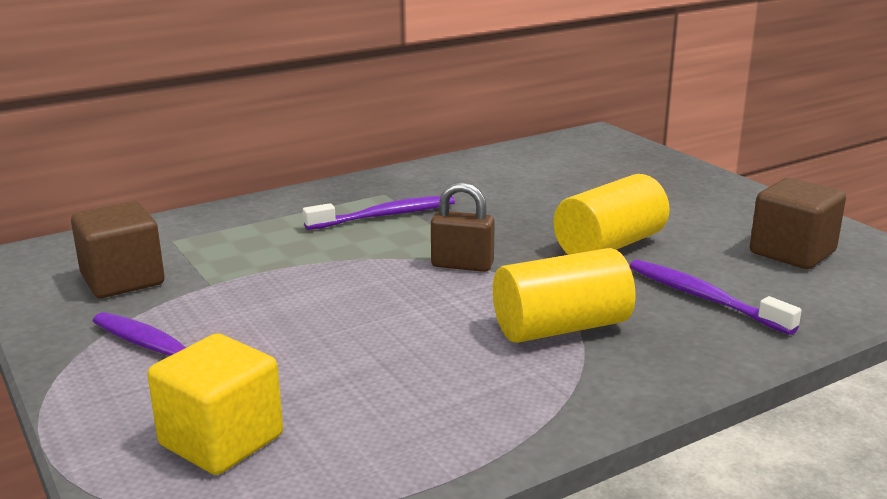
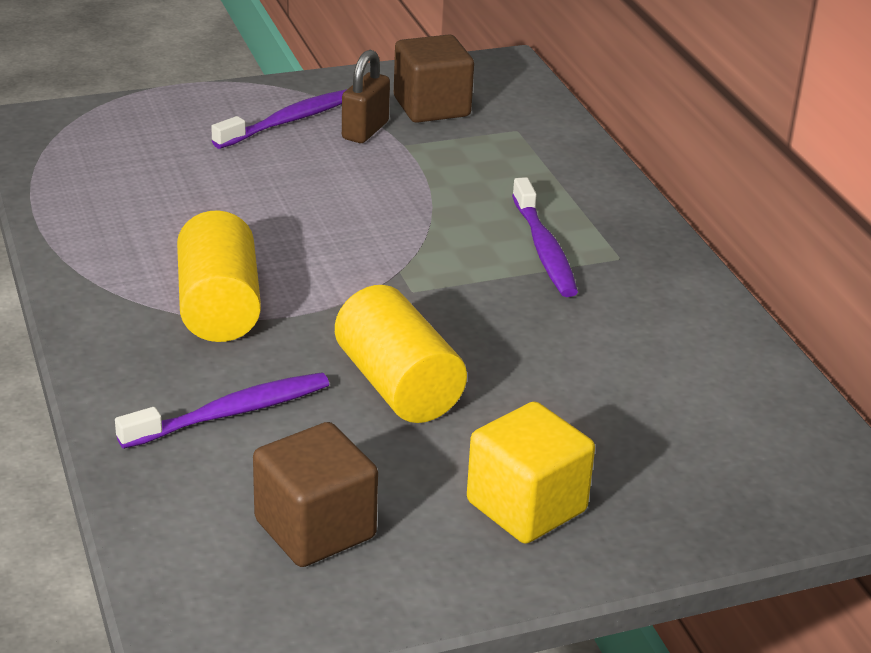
camera: 100 degrees right, 10 degrees up
(221, 440) = (143, 139): yellow cube -> yellow cube (526, 506)
(462, 265) = (387, 277): brown padlock -> brown padlock (365, 131)

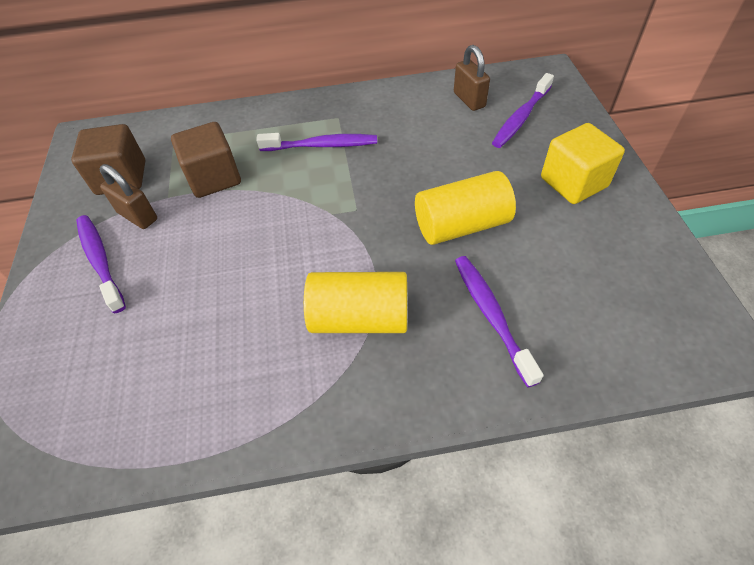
camera: 75 degrees left, 20 degrees up
(315, 529) = (608, 276): brown cube -> brown cube (214, 178)
(692, 451) = (521, 118): none -> purple toothbrush
(723, 390) = (469, 100): none -> brown padlock

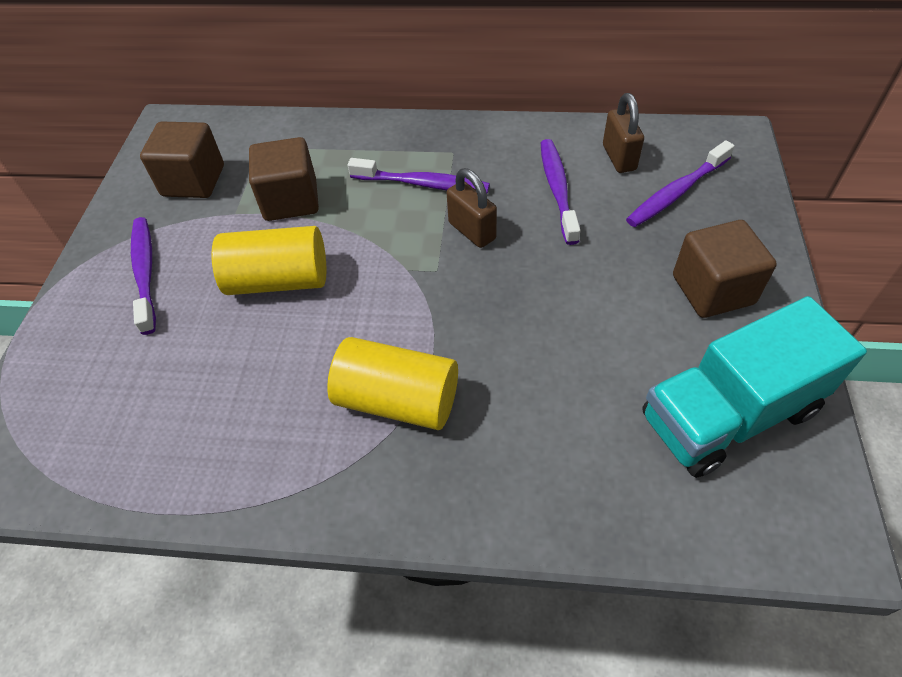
camera: 15 degrees right, 0 degrees up
(138, 216) = (197, 229): brown padlock -> brown padlock (472, 231)
(461, 225) = (553, 315): yellow cylinder -> yellow cylinder (279, 280)
(491, 315) = (550, 433): purple toothbrush -> purple toothbrush (557, 189)
(573, 182) = (712, 290): yellow cube -> brown cube
(619, 270) = (729, 414): none -> turquoise truck

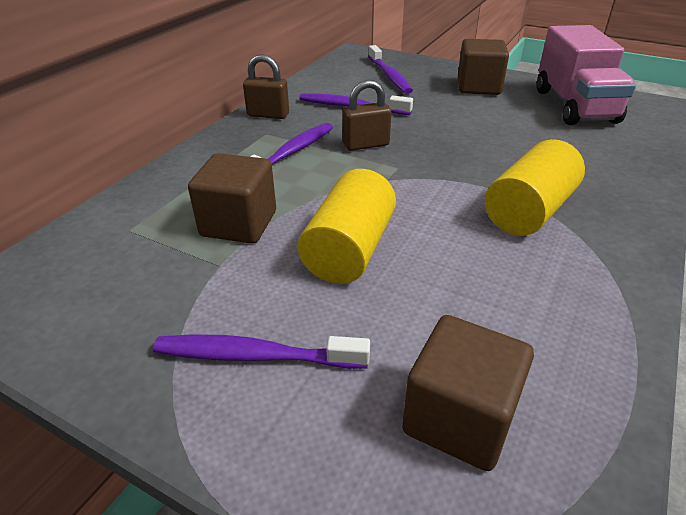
camera: 70 degrees left, 15 degrees down
(193, 181) = (126, 289): brown cube -> brown cube (459, 418)
(619, 158) = (340, 82): brown padlock -> brown padlock (268, 115)
(729, 414) = (574, 106): turquoise truck -> pink truck

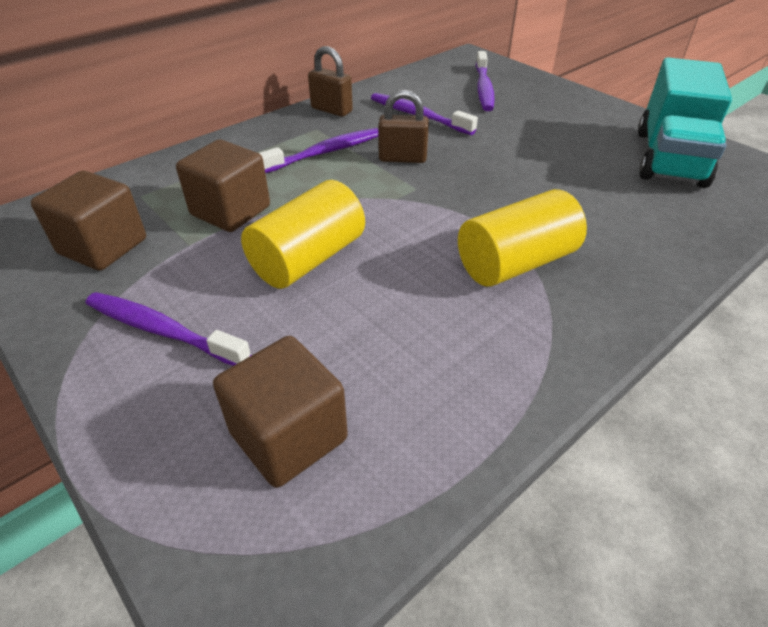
camera: 20 degrees right, 5 degrees up
(478, 87) = (573, 117): brown cube -> brown cube (103, 246)
(574, 106) = (669, 158): pink truck -> turquoise truck

